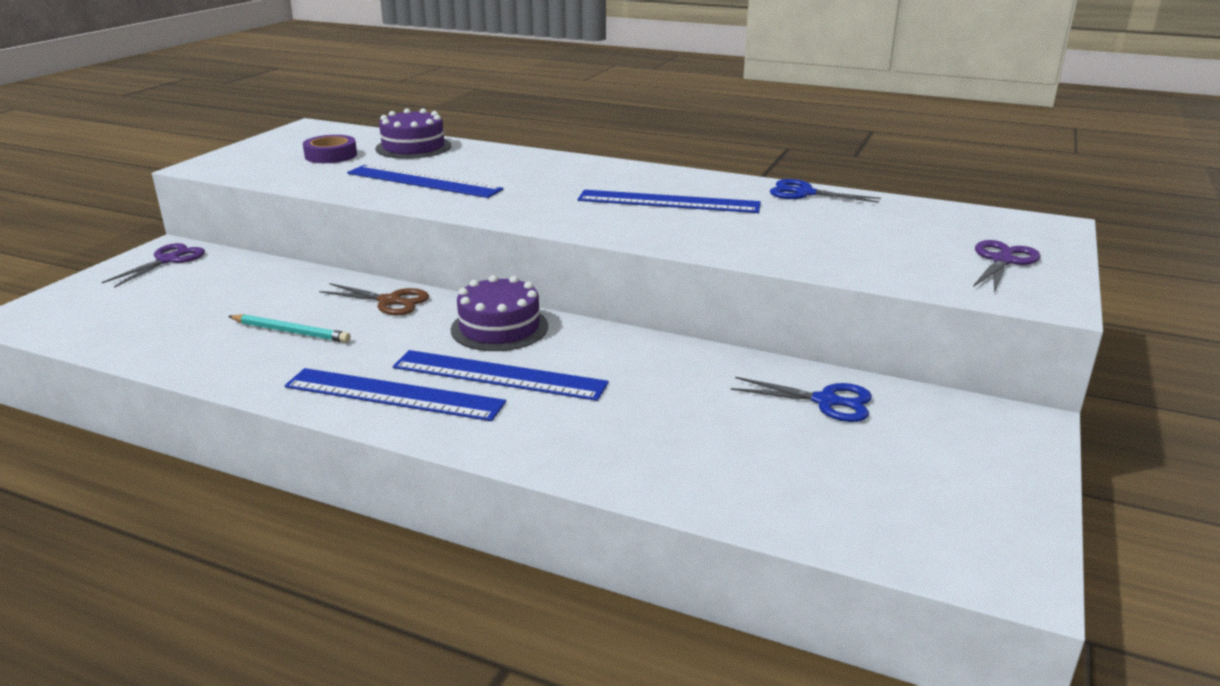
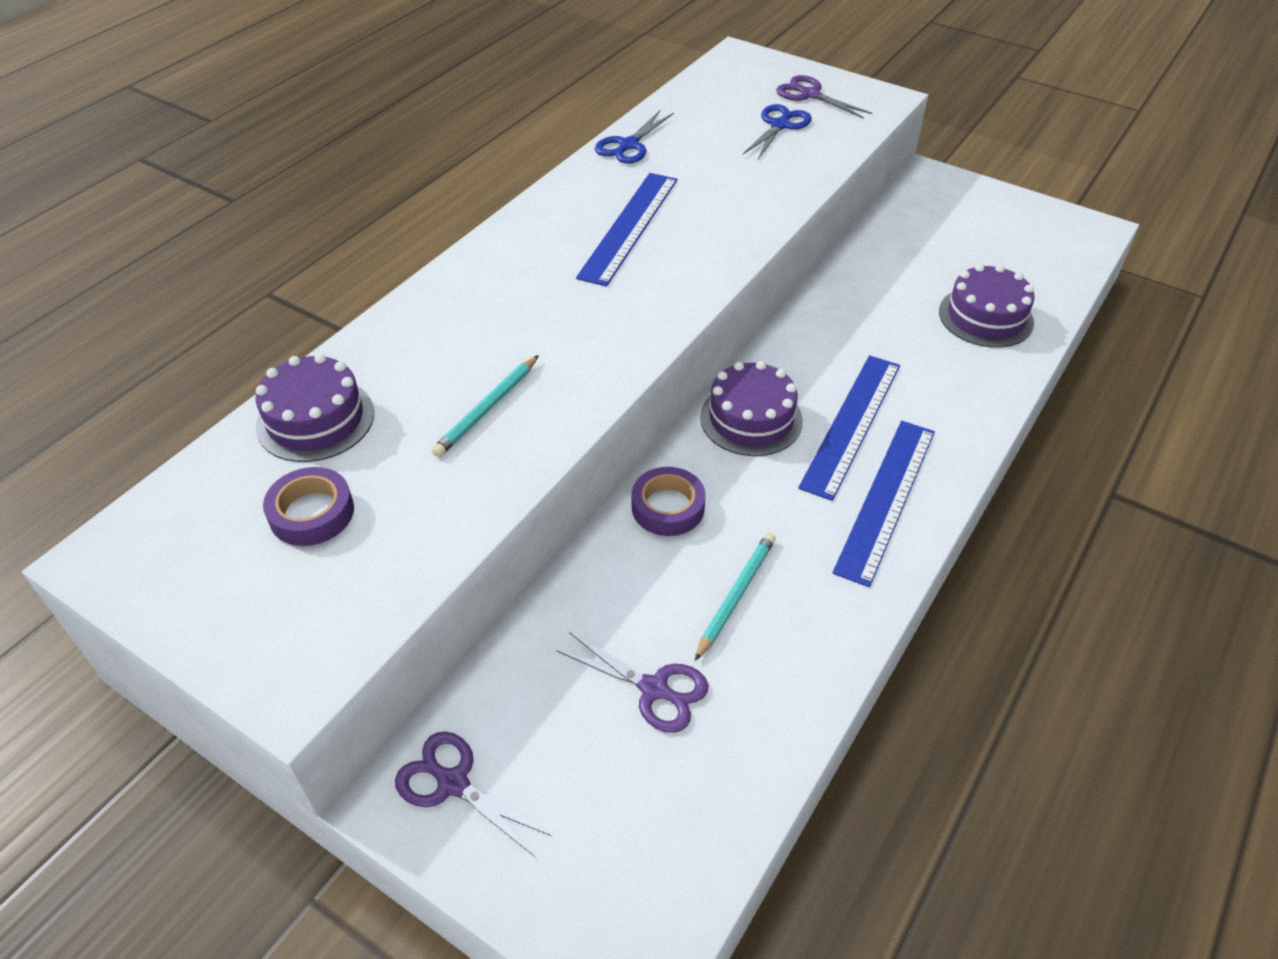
camera: 80 degrees left, 20 degrees up
(212, 309) = (654, 689): none -> purple scissors
(389, 301) = (668, 507): brown scissors -> purple tape
(423, 181) = (487, 408): blue ruler -> turquoise pencil
(716, 460) = (985, 317): none -> purple cake
(825, 401) = (901, 250): blue scissors -> blue scissors (779, 125)

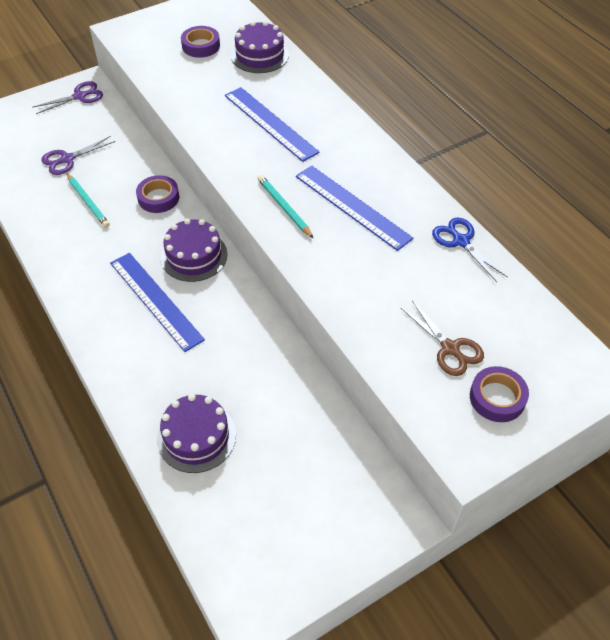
camera: 115 degrees right, 5 degrees up
(487, 408) = (226, 106): turquoise pencil -> turquoise pencil (284, 208)
(779, 125) = (450, 348): blue scissors -> brown scissors
(810, 95) = (497, 398): purple scissors -> purple tape
(886, 499) = (92, 287): blue ruler -> blue ruler (270, 123)

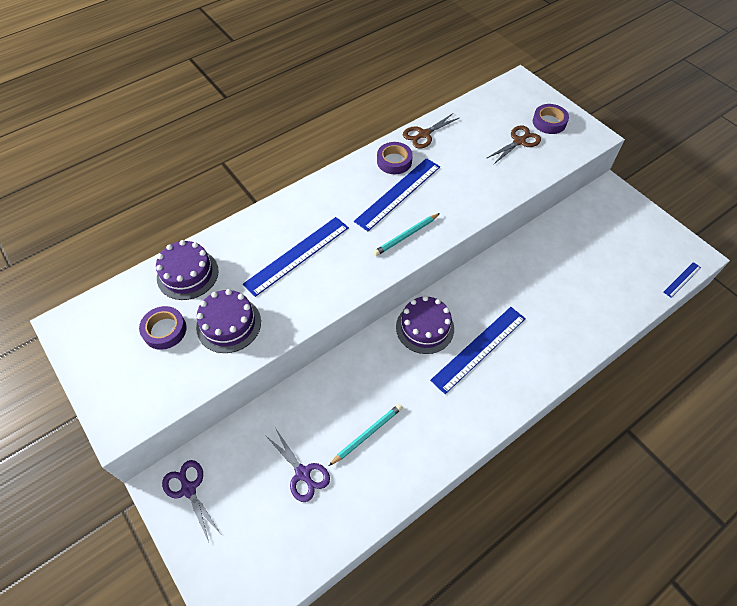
camera: 95 degrees left, 5 degrees up
(158, 198) = (356, 369): purple tape -> purple tape (394, 161)
(196, 437) = (594, 300): purple cake -> purple cake (229, 324)
(209, 571) = (682, 279): none -> blue ruler
(461, 241) = (424, 134): blue scissors -> brown scissors

